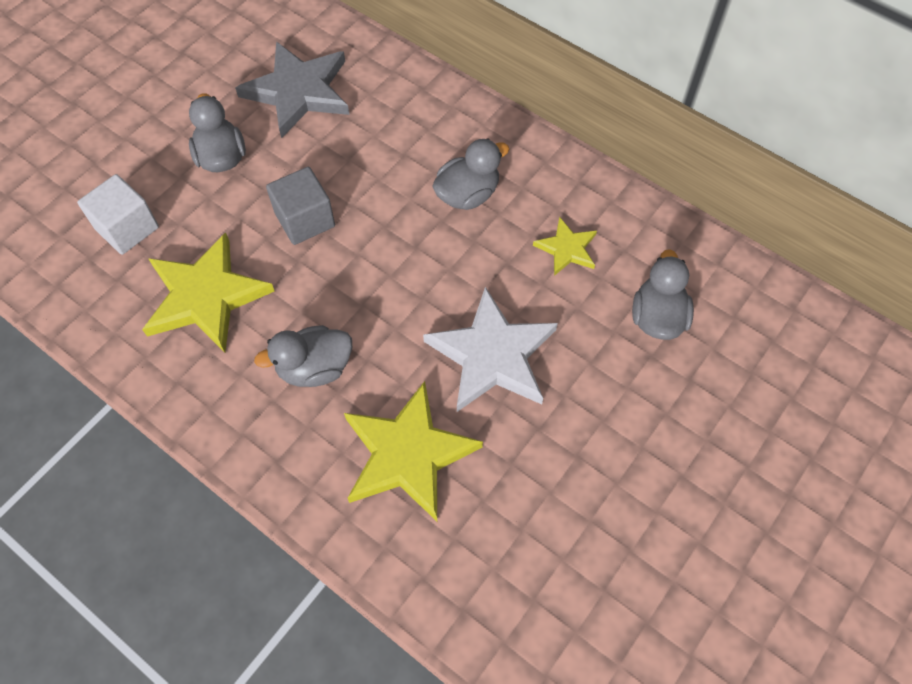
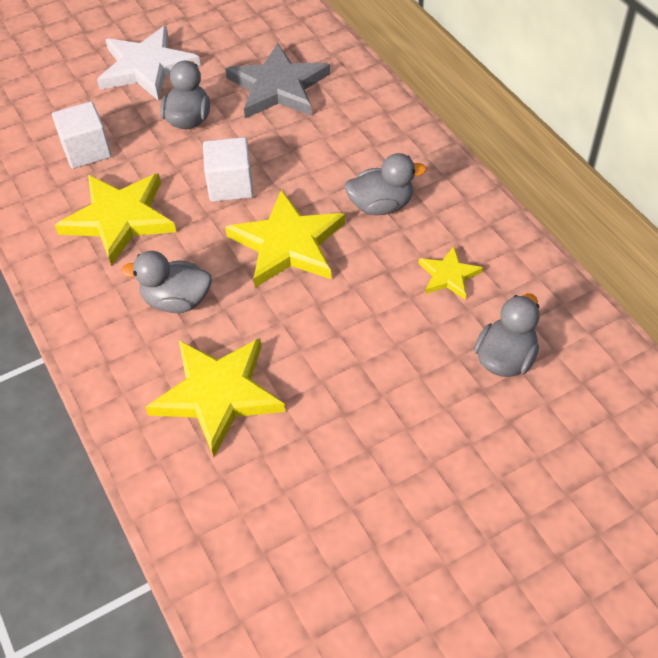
camera: 25 degrees right, 10 degrees down
(305, 219) = (230, 185): grey cube -> white cube
(396, 266) = (287, 244): none -> yellow star
(492, 355) = (334, 341): white star -> white star (147, 67)

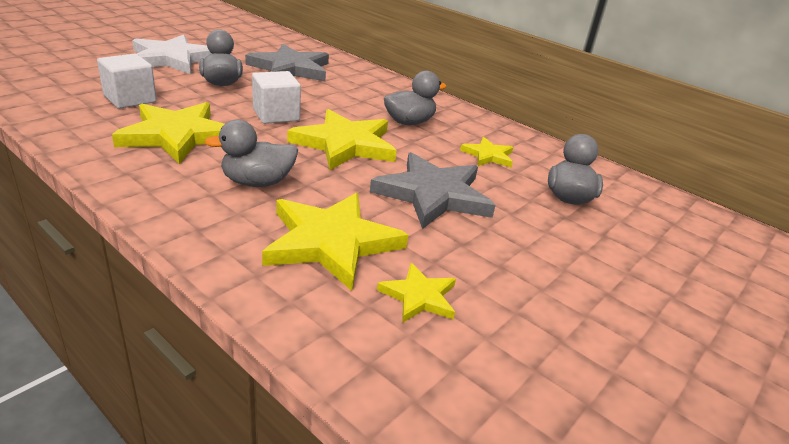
camera: 25 degrees left, 20 degrees down
(270, 474) = (419, 296): none -> yellow star
(349, 337) = (433, 194): none -> grey star

